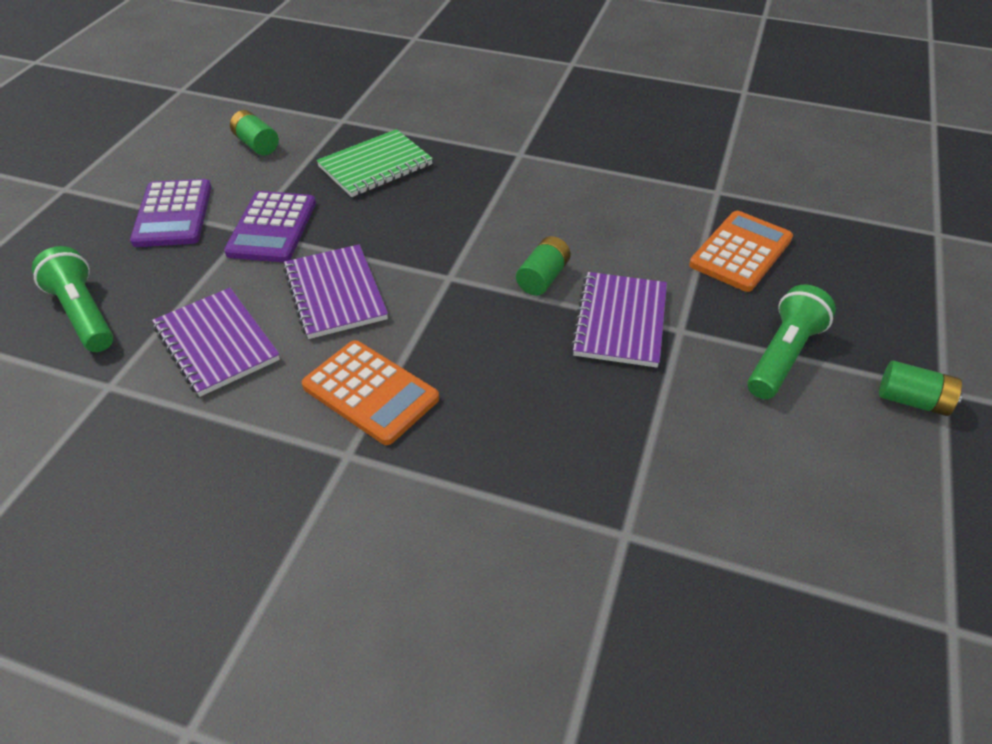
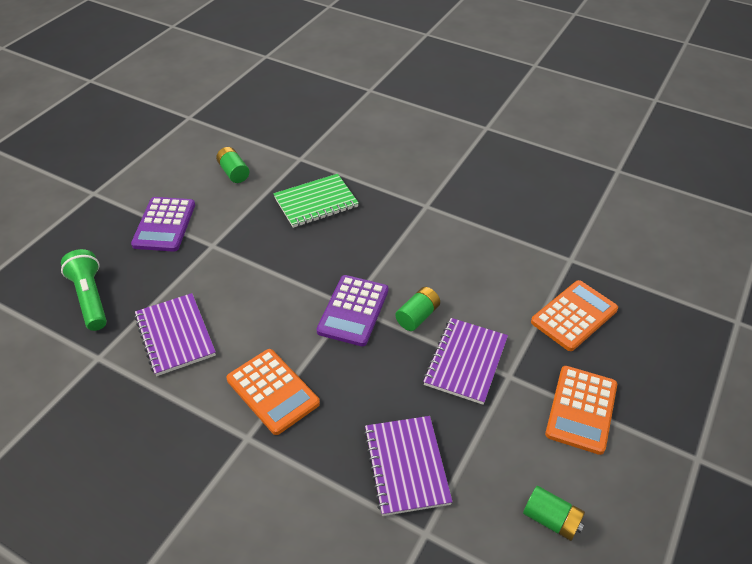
camera: 10 degrees right, 0 degrees up
(272, 228) = (231, 246): purple calculator -> purple calculator (353, 311)
(335, 294) = (264, 307): purple notebook -> purple notebook (406, 466)
(783, 355) = (581, 409): green flashlight -> orange calculator
(912, 401) = (670, 463): green battery -> green battery (551, 519)

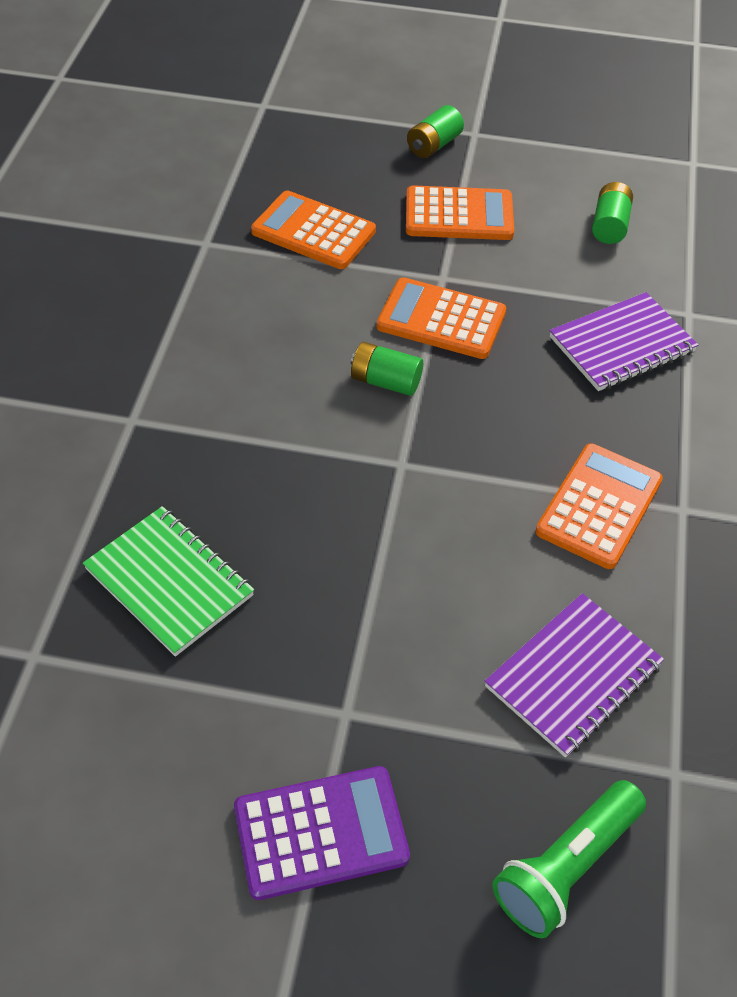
camera: 110 degrees left, 5 degrees up
(234, 172) = (111, 768): green battery -> green battery (433, 145)
(353, 311) = (409, 456): purple calculator -> none
(465, 362) = (441, 319): purple notebook -> orange calculator

